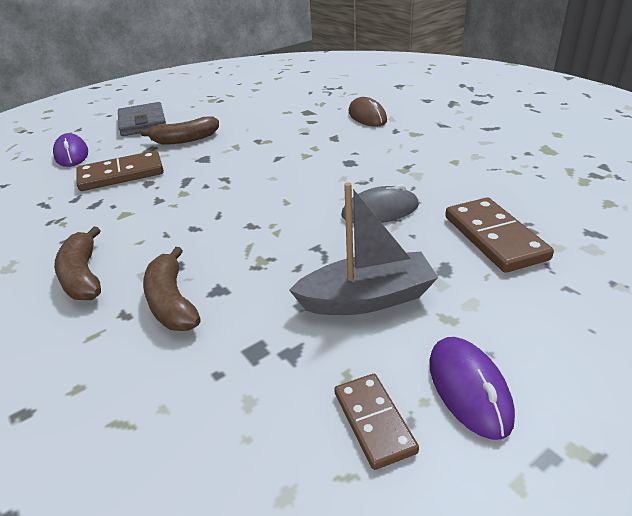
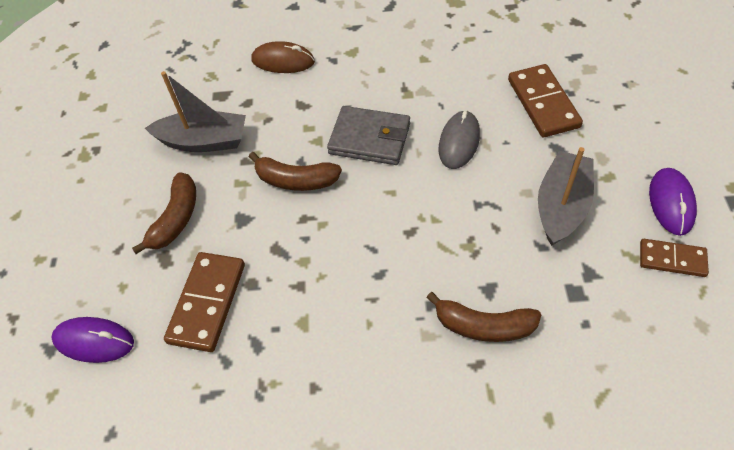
camera: 55 degrees left, 20 degrees up
(83, 276) = (394, 383): brown banana -> brown banana (295, 180)
(142, 123) = (77, 244): grey wallet -> grey wallet (369, 139)
(260, 122) = (204, 141): none -> grey boat
(469, 389) = (671, 203): purple mouse -> purple mouse turned 75 degrees clockwise
(494, 237) = (543, 103): brown domino -> brown domino turned 60 degrees clockwise

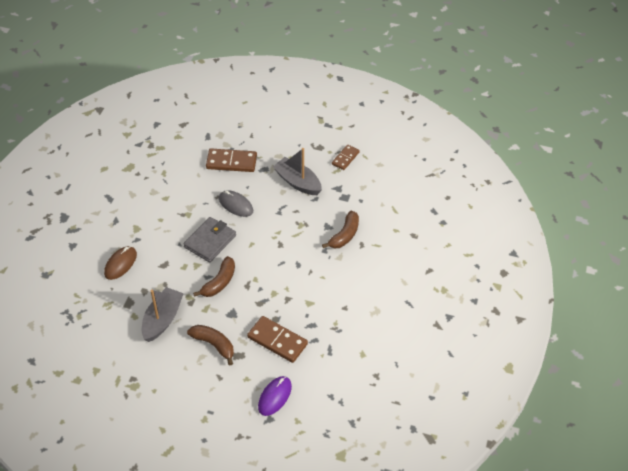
camera: 75 degrees left, 5 degrees down
(671, 203) = (317, 144): purple mouse -> none

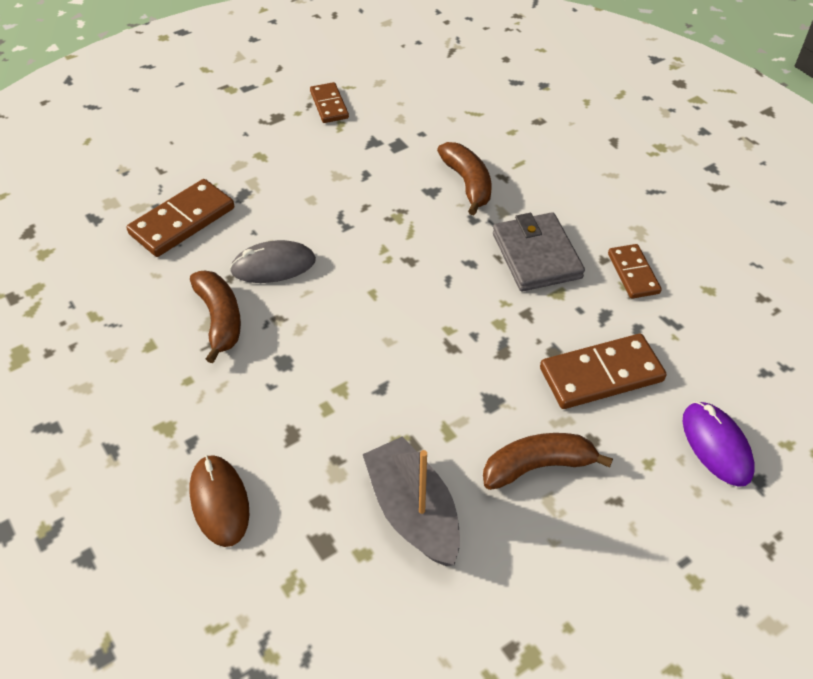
camera: 50 degrees left, 0 degrees up
(210, 241) = (311, 341): grey wallet -> grey wallet (536, 256)
(219, 282) = (410, 380): brown banana -> brown banana (220, 319)
(297, 182) = (313, 174): grey boat -> none
(346, 322) = (633, 273): none -> brown domino

